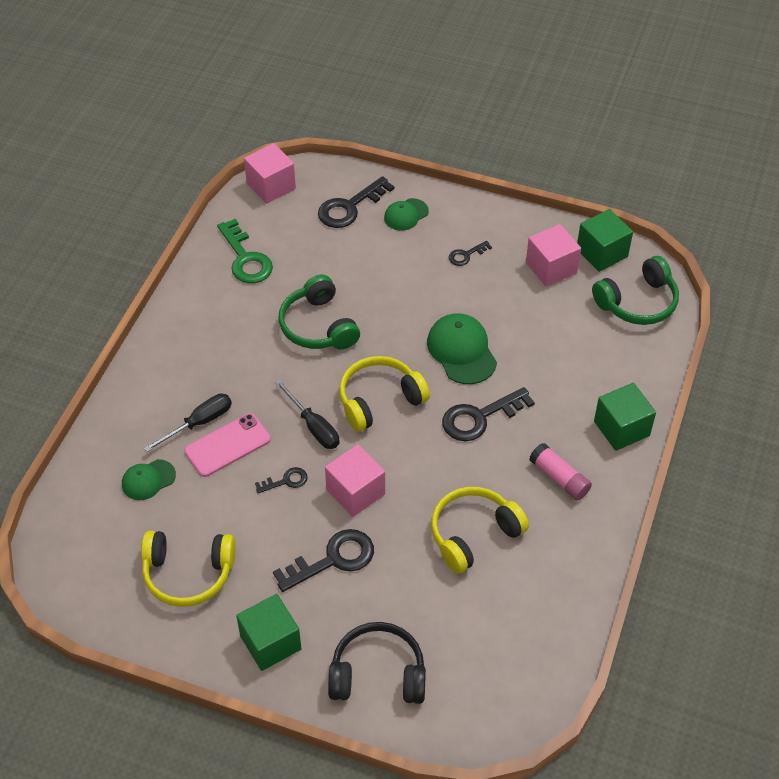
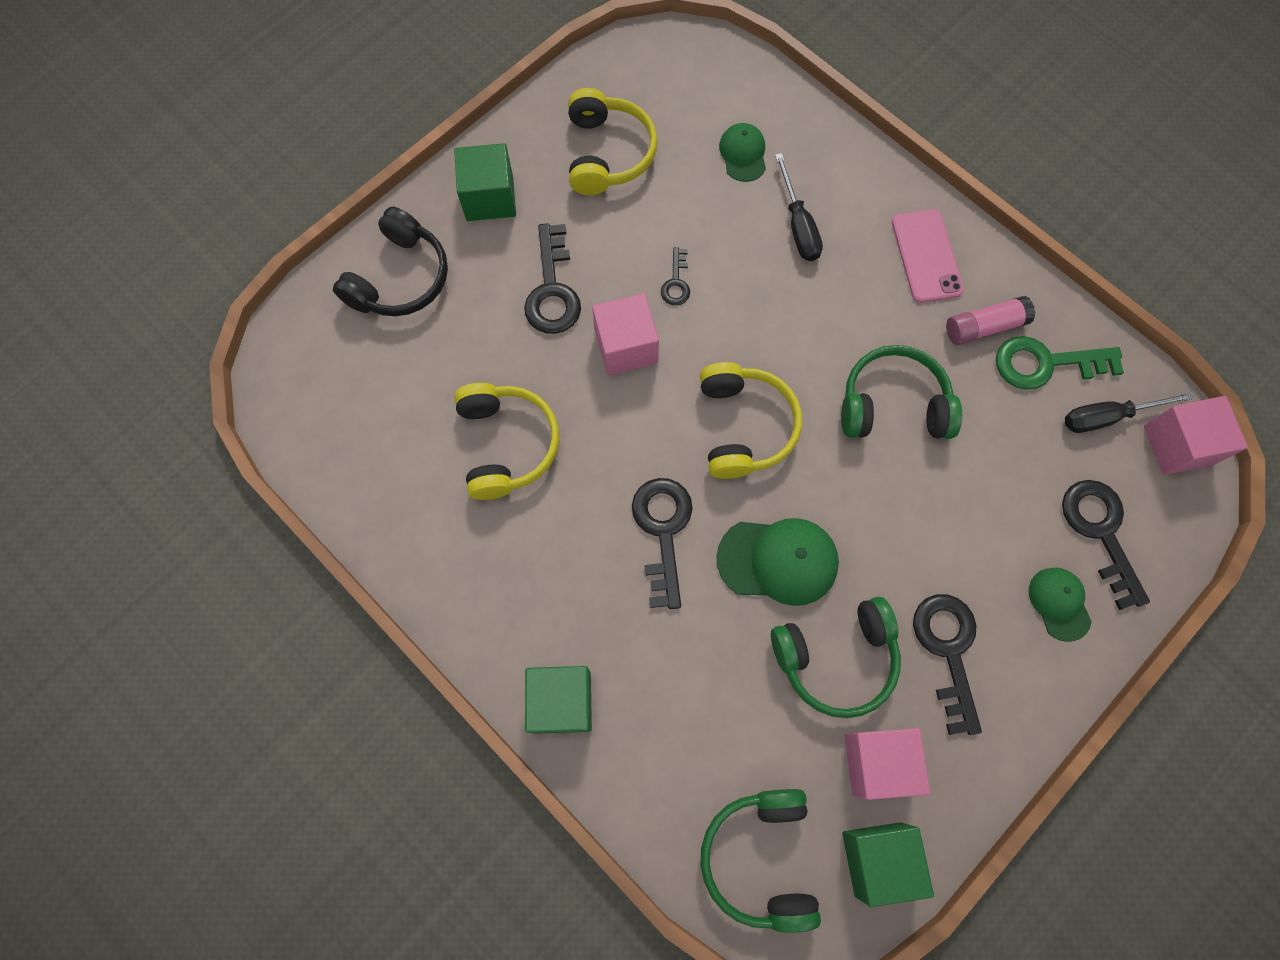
camera: 115 degrees right, 20 degrees up
(188, 573) = (608, 153): yellow headphones -> yellow headphones turned 150 degrees clockwise
(227, 445) = (753, 242): pink phone -> pink phone (926, 256)
(313, 426) = (738, 339): black screwdriver -> black screwdriver (1107, 417)
(466, 255) = (948, 651): black key -> black key, size x1.90
(504, 304) = (836, 658): none -> green headphones
(559, 478) = (529, 581): pink glue stick -> pink glue stick (984, 327)

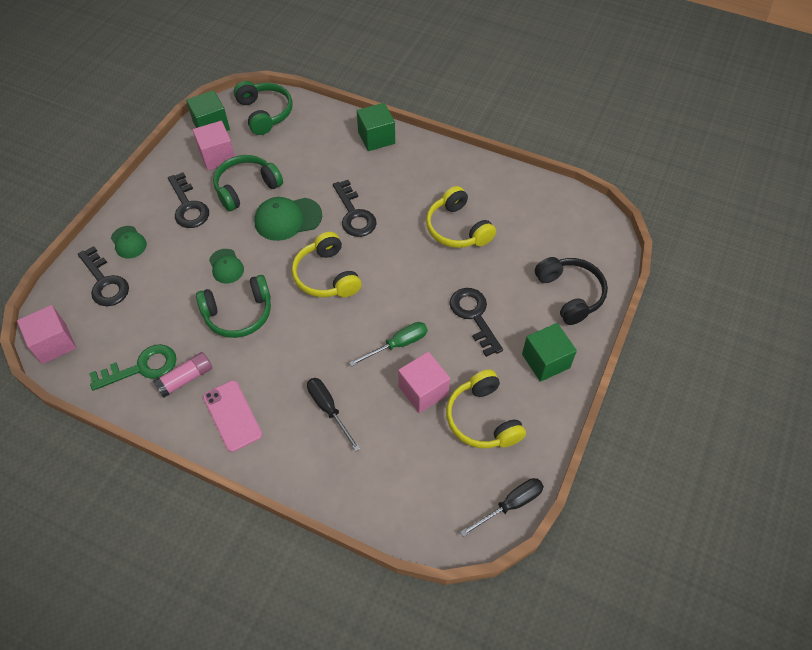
camera: 160 degrees right, 15 degrees down
(400, 278) = (570, 294): black headphones -> black headphones turned 150 degrees clockwise
(626, 346) = (413, 297): pink cube -> pink cube (423, 390)
(676, 282) = (398, 345): black key -> green screwdriver
(743, 154) = (385, 451): green cap -> green cap (226, 266)
(1107, 417) = (99, 347): black screwdriver -> black screwdriver (510, 505)

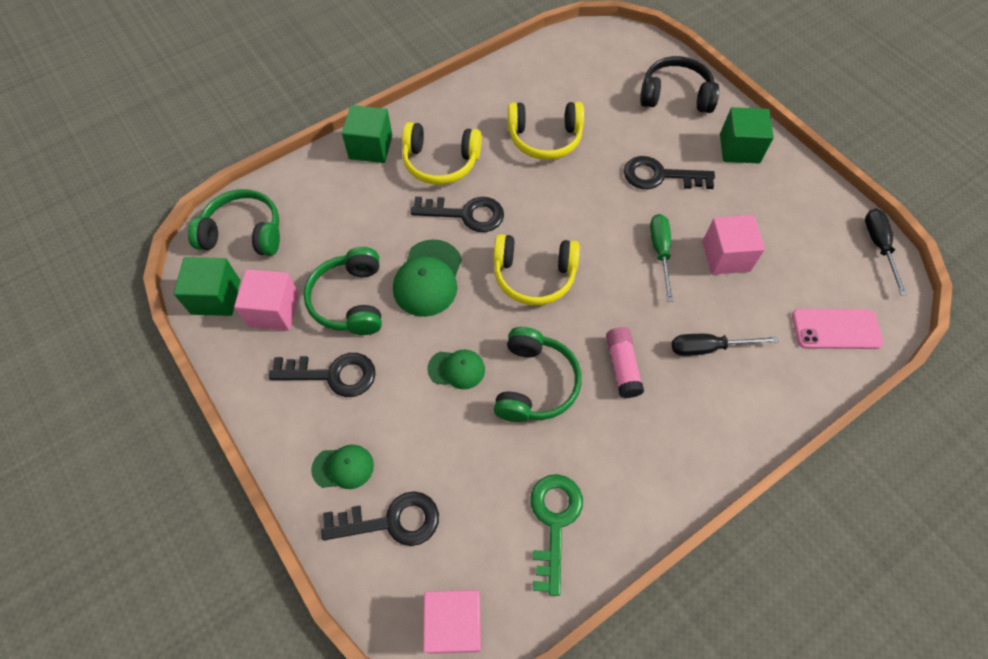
camera: 60 degrees left, 5 degrees up
(185, 379) = (597, 477): pink glue stick -> pink glue stick (622, 366)
(232, 415) = (672, 445): pink phone -> pink phone (836, 329)
(482, 419) = (779, 224): yellow headphones -> yellow headphones (440, 162)

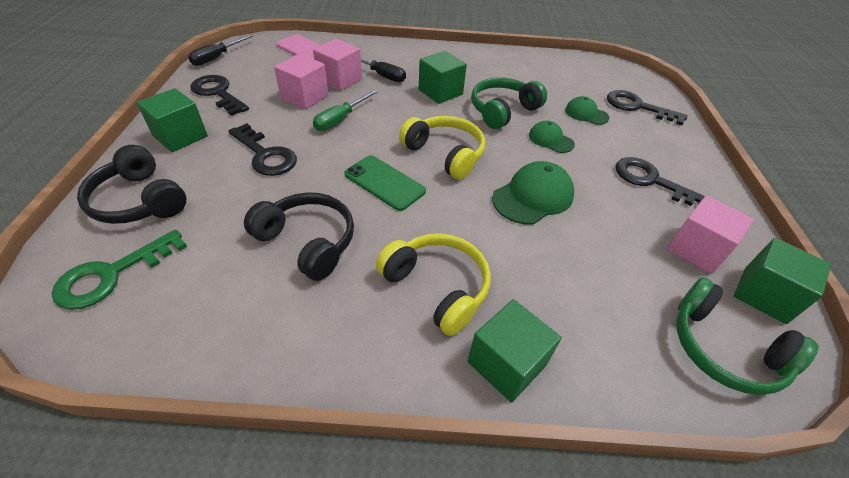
camera: 145 degrees left, 15 degrees down
(343, 467) = (661, 137): green cap -> green cap (586, 114)
(350, 300) = (615, 218): green headphones -> none
(454, 623) = (619, 70): pink cube -> pink cube (339, 80)
(465, 214) = (457, 223): black key -> black key (218, 93)
(545, 138) = (308, 242): yellow headphones -> black headphones
(549, 212) = (384, 182): none -> green phone
(554, 522) = (542, 70): green key -> green key (112, 274)
(622, 366) = (440, 92): pink glue stick -> green cube

